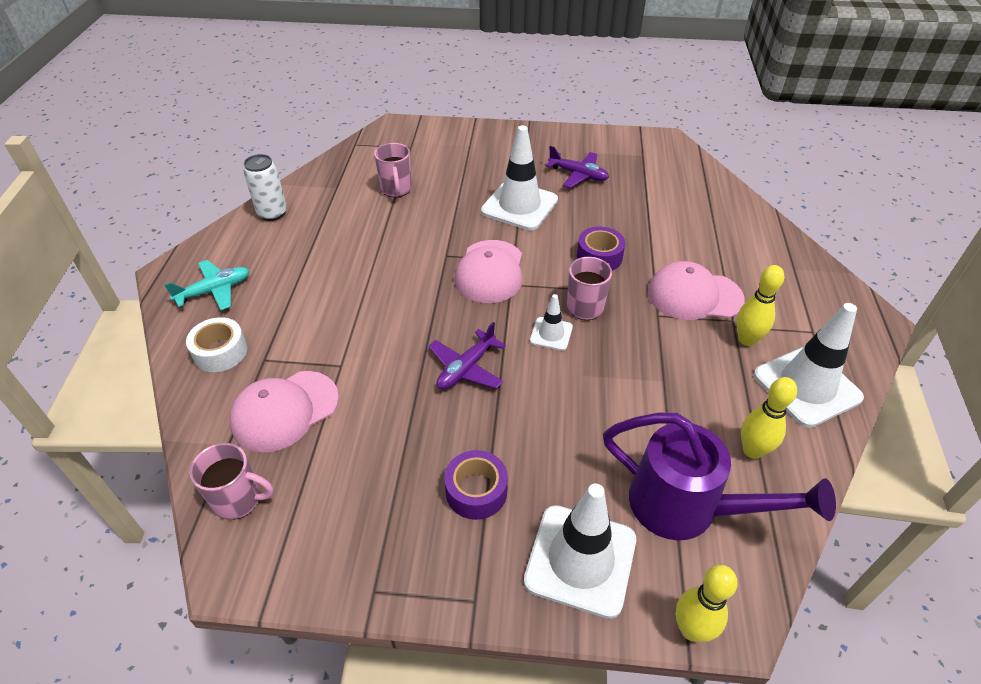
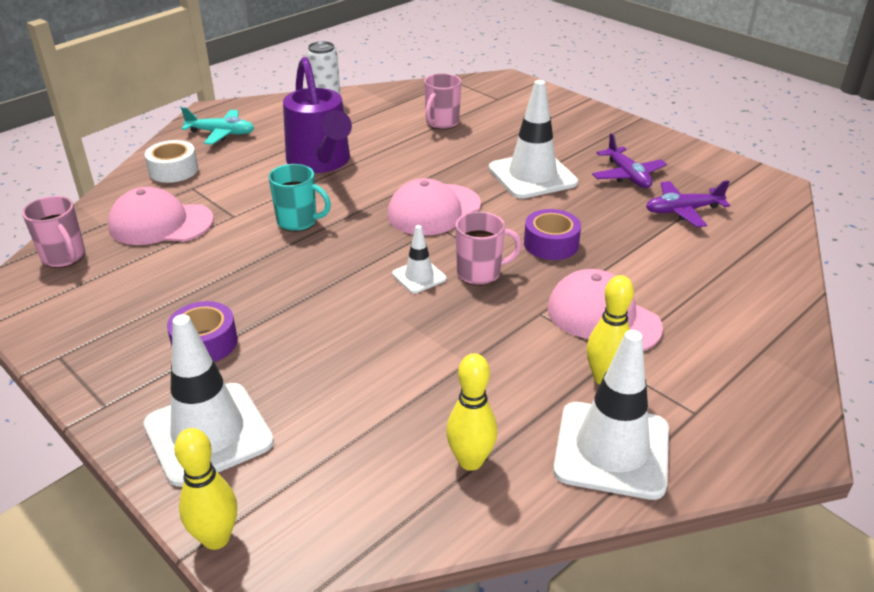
camera: 40 degrees right, 10 degrees down
(402, 339) = (298, 222): none -> turquoise mug
(466, 368) = (316, 263): purple plane -> purple plane (683, 211)
(686, 507) = (343, 459): purple watering can -> purple watering can (321, 162)

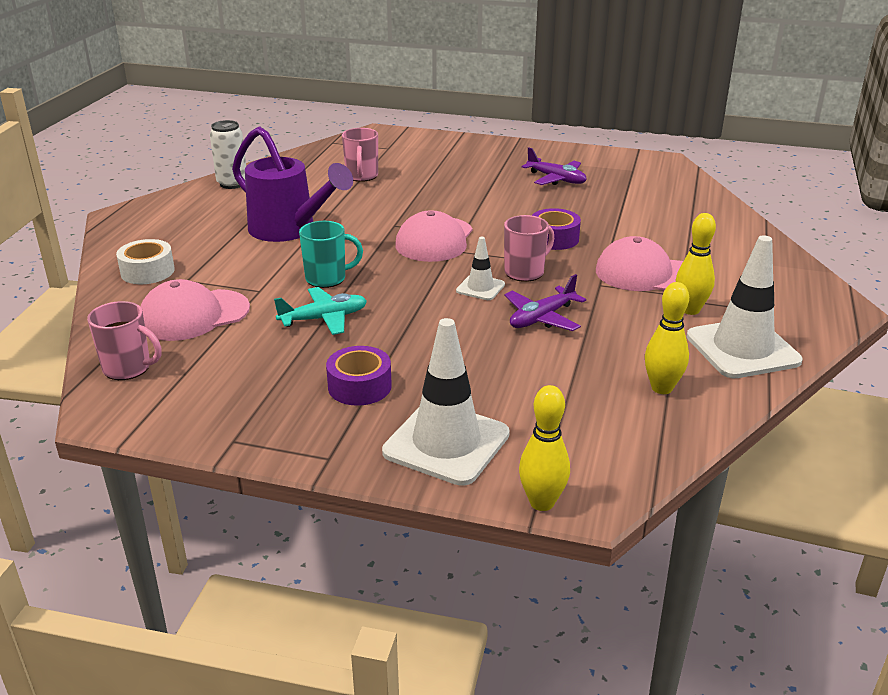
camera: 30 degrees left, 5 degrees down
(221, 133) = (157, 231): turquoise plane -> turquoise plane (324, 319)
(532, 176) = (484, 196): white traffic cone -> none
(683, 211) = (622, 192): purple plane -> purple plane (542, 318)

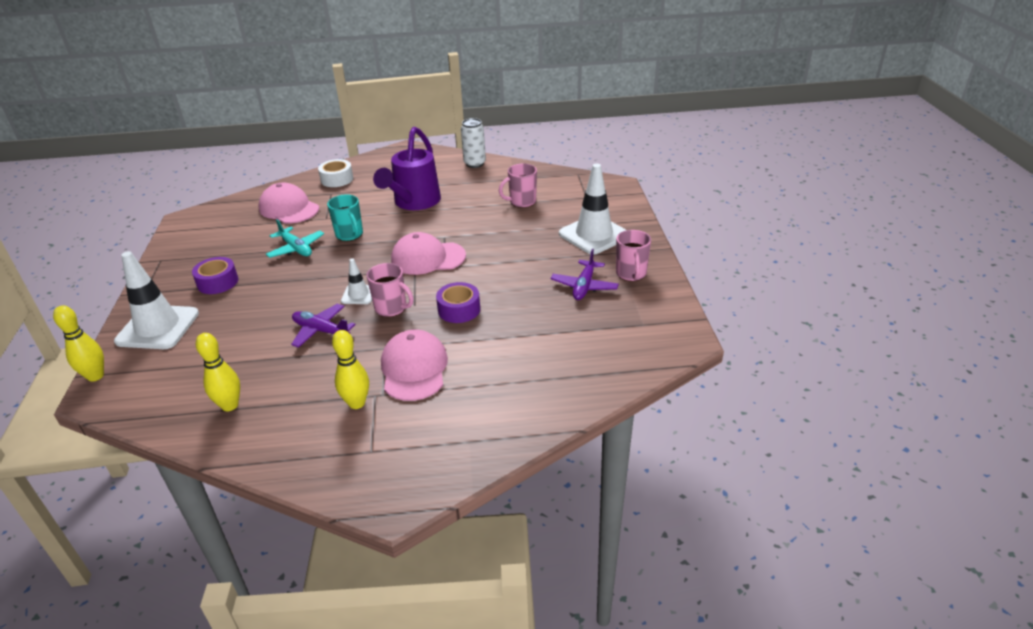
camera: 70 degrees right, 5 degrees up
(128, 368) = (227, 210): pink mug -> pink mug (631, 274)
(742, 349) = (297, 442): white traffic cone -> white traffic cone (594, 235)

